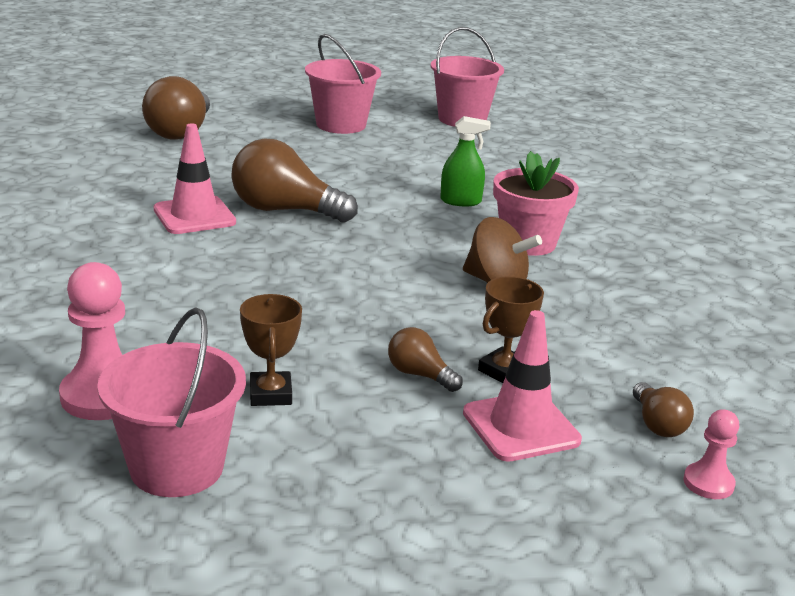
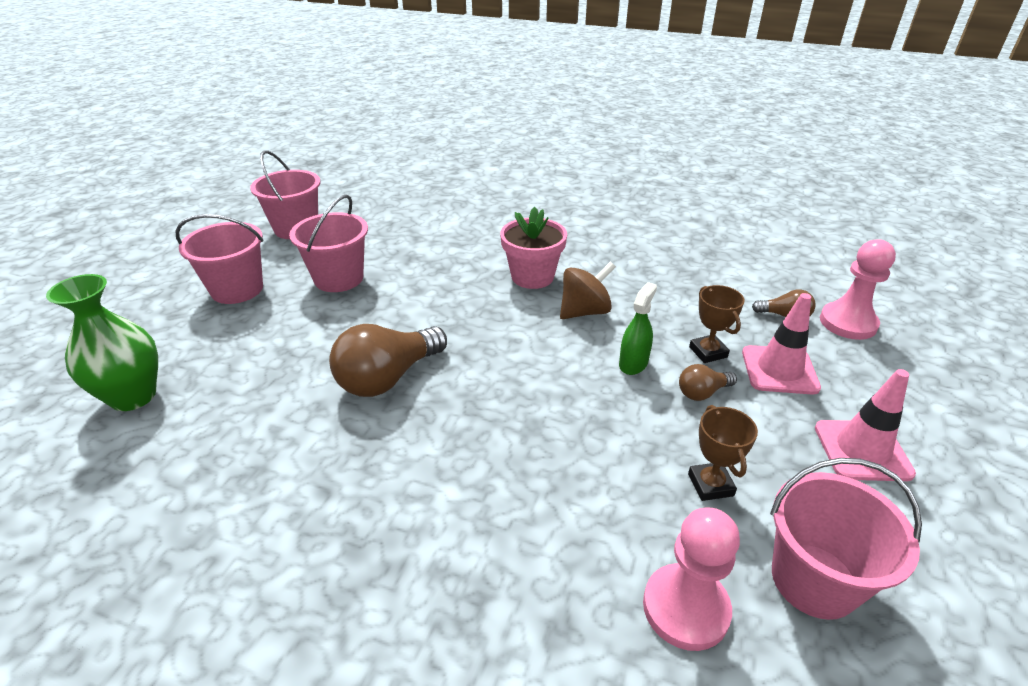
camera: 60 degrees left, 10 degrees up
(181, 132) = (133, 396): brown light bulb -> green vase
(194, 216) = (352, 442): pink traffic cone -> pink traffic cone (862, 450)
(270, 394) = (710, 485): brown trophy -> brown trophy turned 60 degrees clockwise
(405, 156) = (339, 278): none -> pink bucket
(460, 201) = (444, 281): green spray bottle -> green spray bottle (633, 363)
(708, 483) = (848, 323): pink pawn -> pink pawn, size x1.81

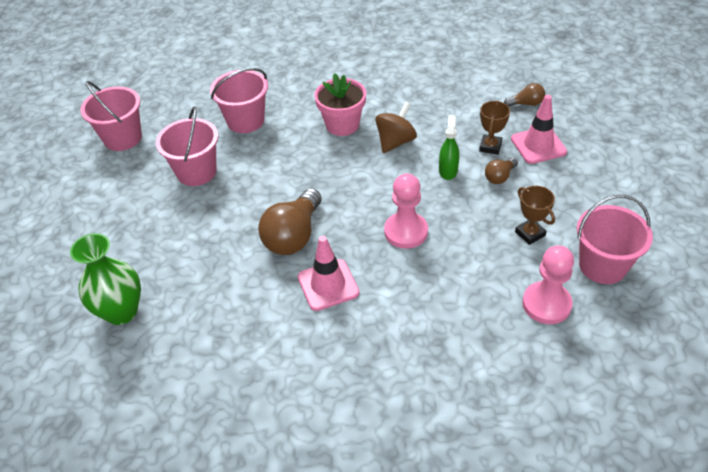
camera: 20 degrees left, 10 degrees up
(237, 289) = (122, 207): pink bucket -> pink bucket (245, 121)
(708, 352) = (490, 147): brown trophy -> brown trophy turned 60 degrees clockwise
(848, 323) = (566, 96): pink pawn -> pink pawn (406, 231)
(862, 450) = (602, 183): pink traffic cone -> pink traffic cone (328, 285)

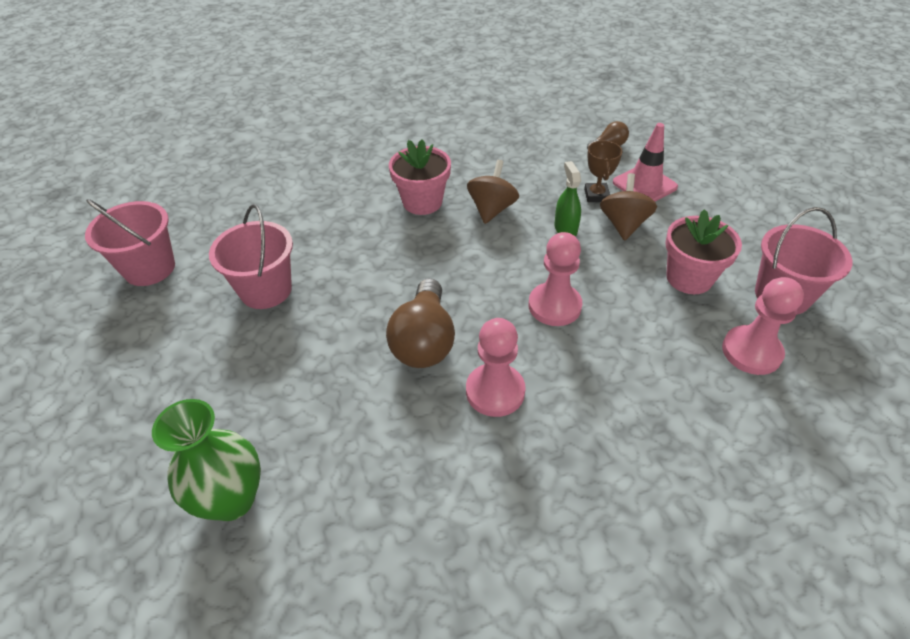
camera: 20 degrees left, 0 degrees up
(245, 121) = (304, 219): pink bucket -> none
(328, 285) = (495, 391): pink traffic cone -> pink pawn
(499, 177) = (623, 224): brown light bulb -> brown spinning top
(530, 233) = (689, 278): brown trophy -> pink flower pot

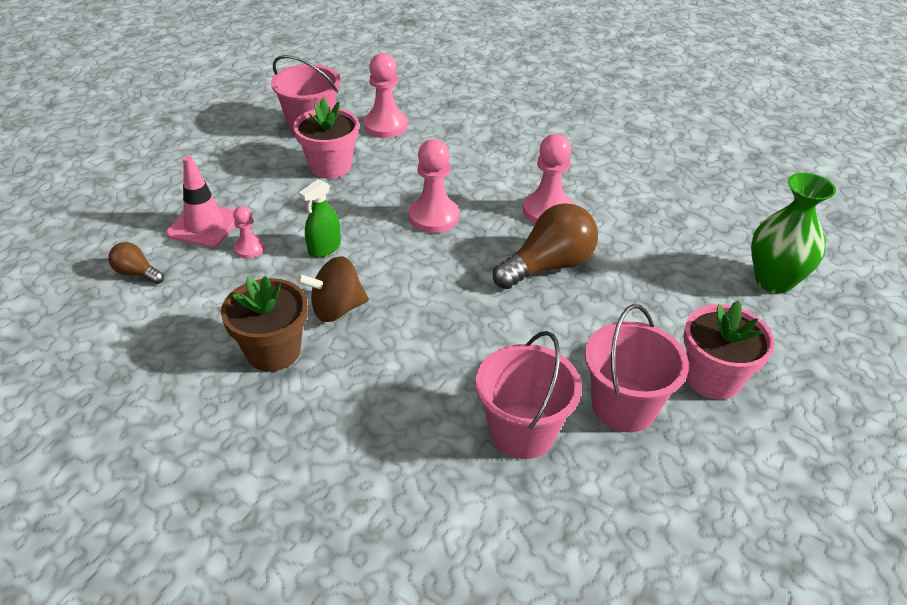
camera: 130 degrees left, 5 degrees down
(149, 268) = (727, 546): pink bucket -> pink bucket (522, 431)
(422, 202) = (373, 370): pink flower pot -> pink flower pot (713, 378)
(480, 172) = (273, 351): none -> brown flower pot
(596, 195) = (249, 248): brown trophy -> pink pawn
(623, 224) = (285, 217): brown spinning top -> none

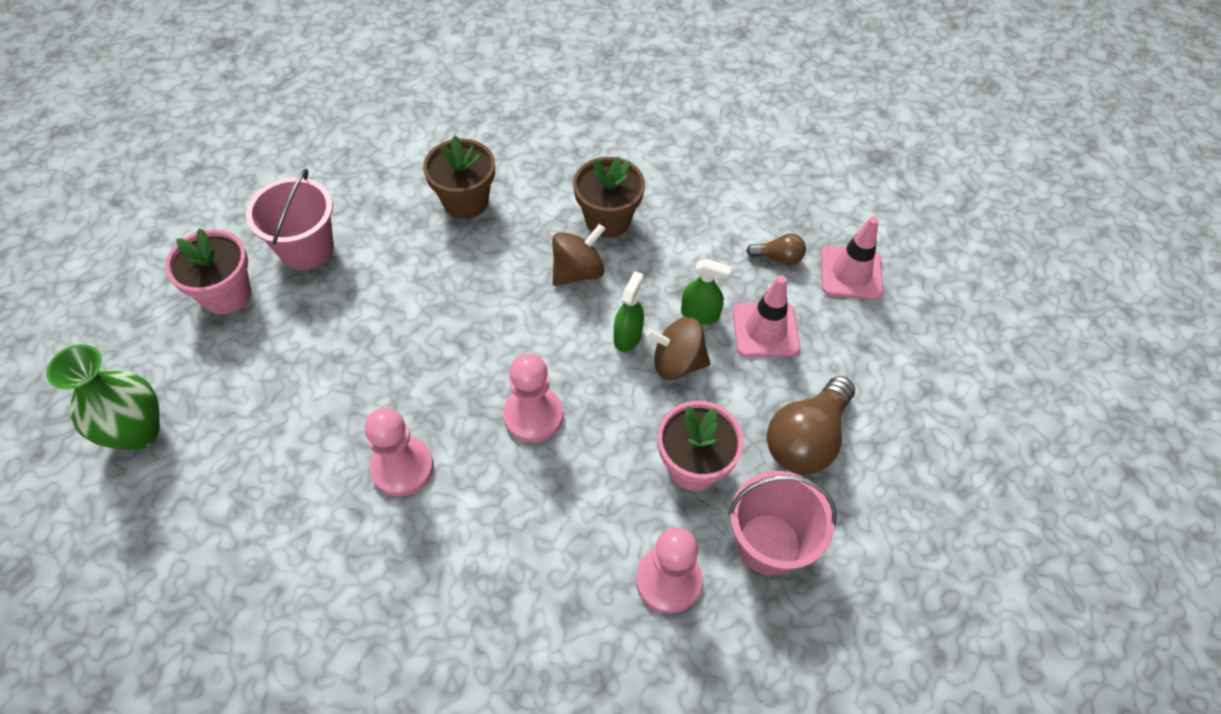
camera: 160 degrees right, 15 degrees up
(86, 245) = (851, 273): none -> pink traffic cone
(249, 248) = (700, 314): pink pawn -> green spray bottle
(296, 222) = (677, 363): none -> brown spinning top
(423, 415) = (465, 201): none -> brown flower pot
(522, 431) = (386, 208): pink bucket -> none
(548, 266) = (389, 380): brown light bulb -> brown light bulb (806, 439)

